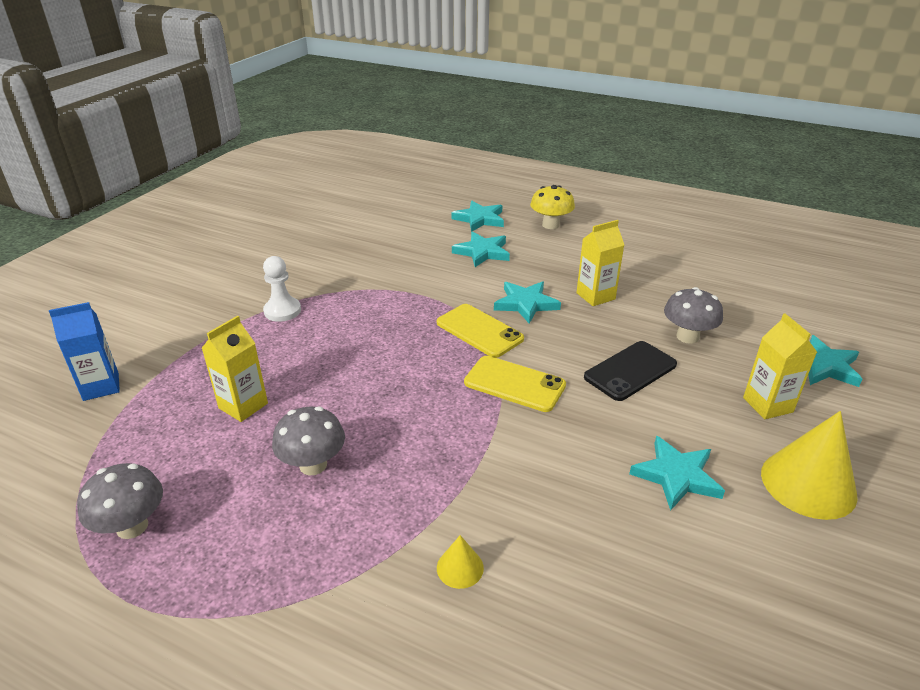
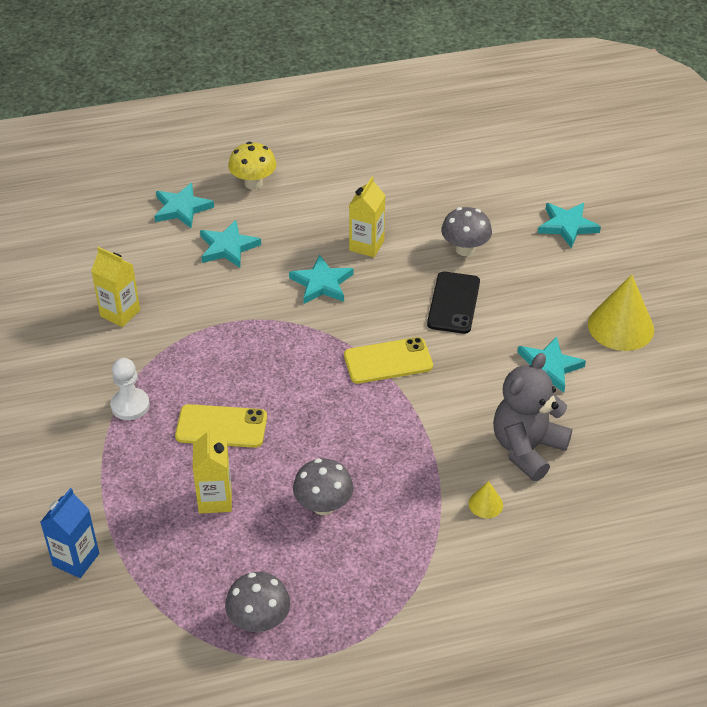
camera: 40 degrees left, 10 degrees up
(479, 331) = (314, 330): yellow phone -> yellow phone (221, 426)
(568, 541) = (527, 448): none -> grey teddy bear
(767, 405) = (558, 280): yellow carton -> yellow carton (120, 313)

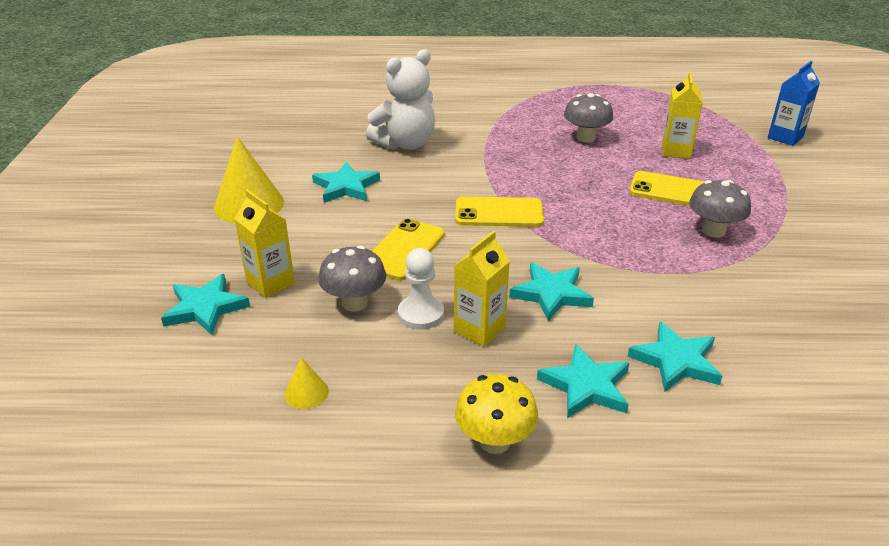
camera: 165 degrees left, 10 degrees down
(120, 313) = (811, 302): yellow carton -> yellow carton (270, 283)
(130, 405) = (769, 217): white pawn -> white pawn (421, 314)
(182, 208) = (758, 439): turquoise star -> turquoise star (586, 386)
(253, 183) = (636, 466): yellow mushroom -> yellow mushroom (494, 441)
(259, 621) = (640, 99): grey mushroom -> grey mushroom (713, 231)
(453, 303) = (404, 250): black phone -> yellow phone
(485, 504) = (458, 123): yellow cone -> yellow cone (306, 392)
(527, 448) = (405, 144): grey teddy bear -> white teddy bear

